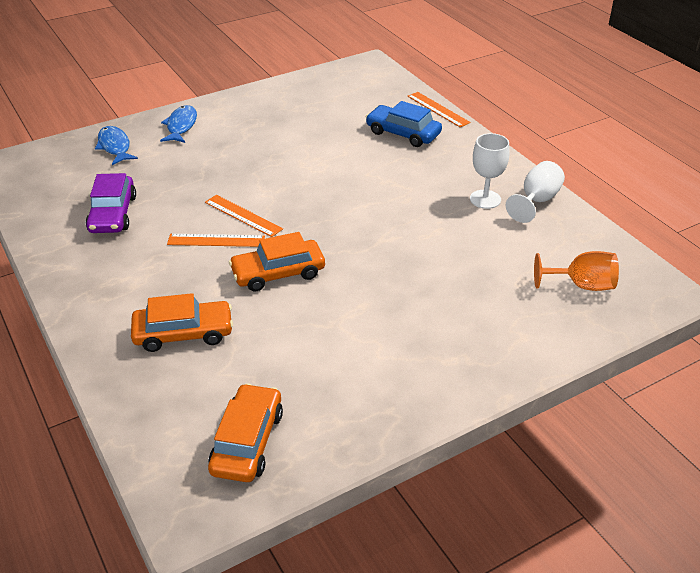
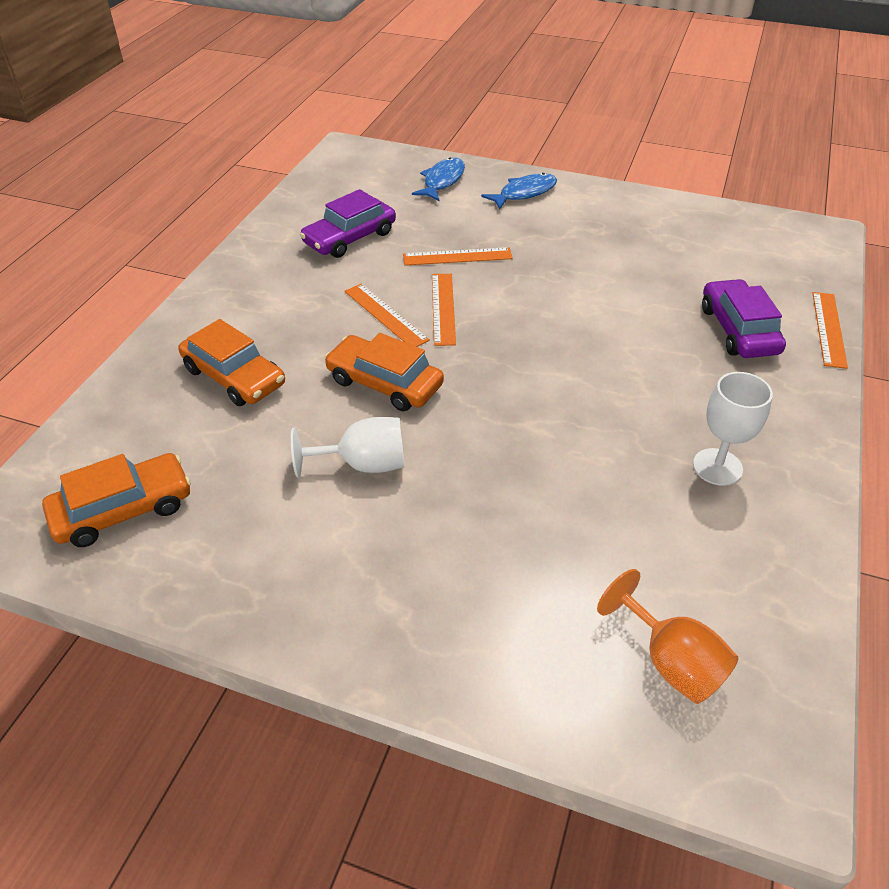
camera: 50 degrees right, 5 degrees up
(202, 184) = (457, 257): none -> orange ruler
(403, 133) = (738, 330): blue car -> purple car
(536, 201) = (783, 517): white goblet -> white goblet (363, 464)

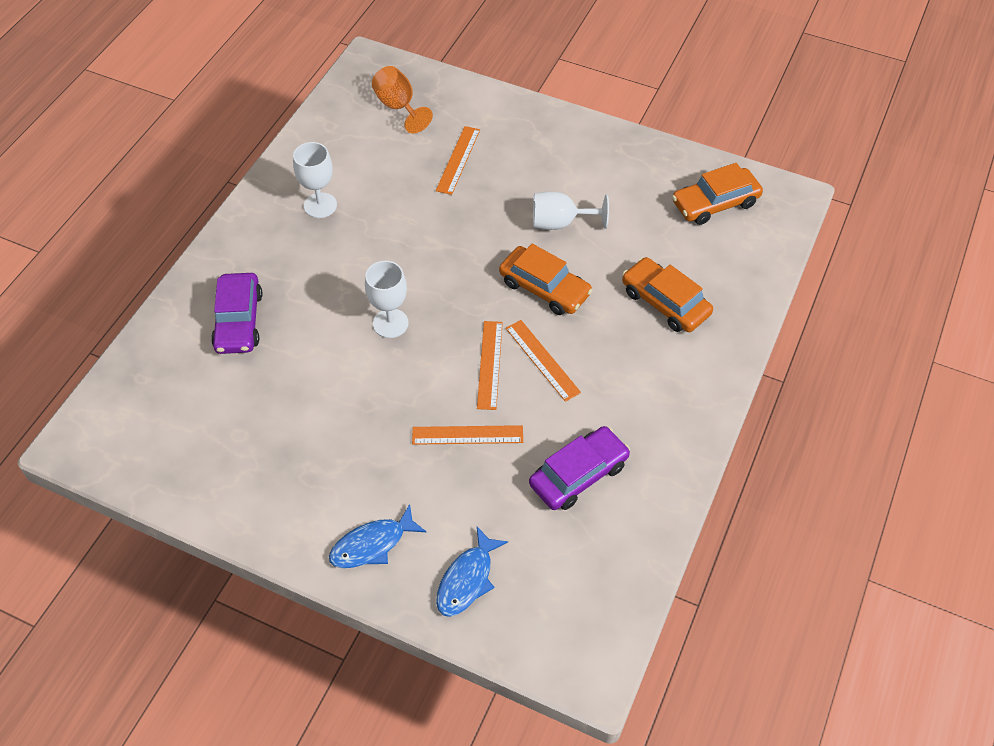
camera: 175 degrees left, 10 degrees up
(564, 337) = (390, 323): none -> white goblet
(829, 329) = (161, 316): orange ruler -> orange ruler (458, 160)

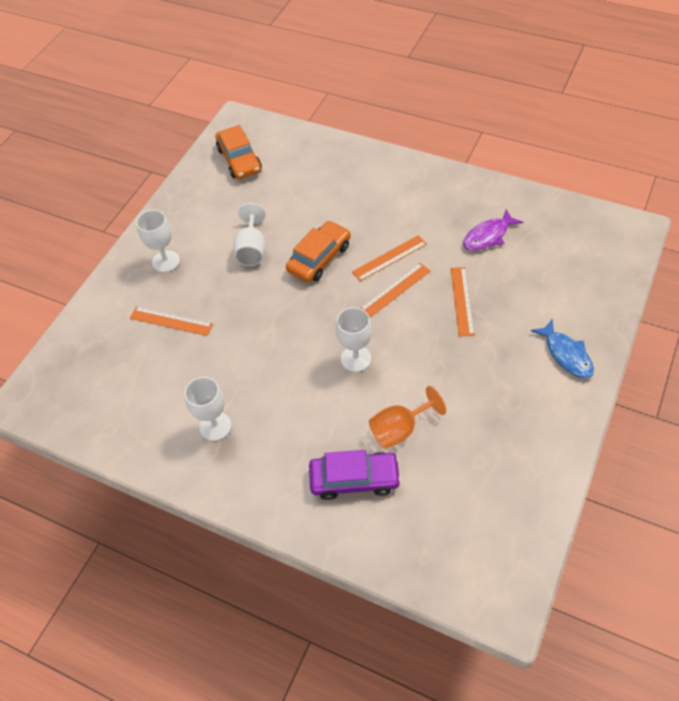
camera: 85 degrees left, 0 degrees up
(398, 107) = (93, 372): orange goblet -> orange goblet (400, 429)
(467, 579) = (583, 295): blue fish -> none
(489, 364) = (395, 290): orange ruler -> orange ruler turned 45 degrees counterclockwise
(544, 148) = (166, 261): none -> white goblet
(578, 474) = (488, 236): purple car -> purple fish
(665, 302) = (334, 189): orange car -> none

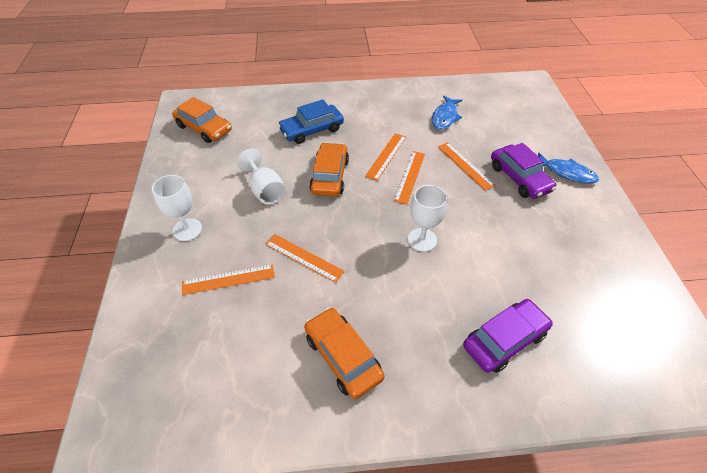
camera: 35 degrees left, 5 degrees down
(215, 426) = (343, 357): white goblet -> orange car
(242, 329) = (304, 257): none -> orange ruler
(338, 199) = (312, 130): none -> blue car
(400, 429) = (504, 279): orange goblet -> none
(488, 236) = (445, 117): purple fish -> blue fish
(507, 338) = (519, 178): none -> purple car

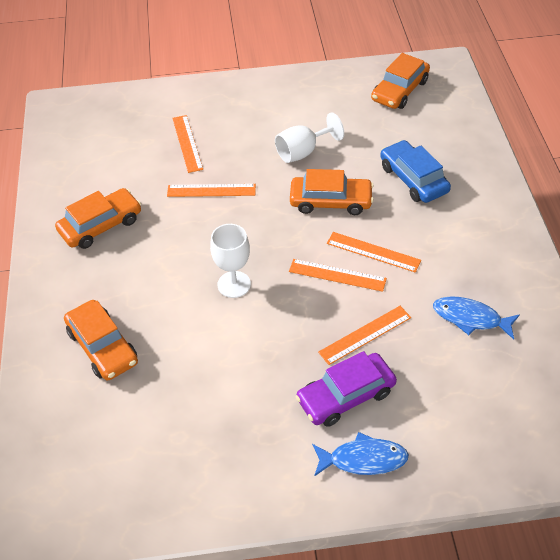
camera: 90 degrees right, 0 degrees up
(187, 229) = (246, 107): white goblet -> none
(304, 257) = (211, 190): orange ruler -> orange ruler turned 60 degrees clockwise
(504, 340) = (102, 347): purple car -> orange car
(566, 173) = (363, 459): blue fish -> blue fish turned 120 degrees counterclockwise

